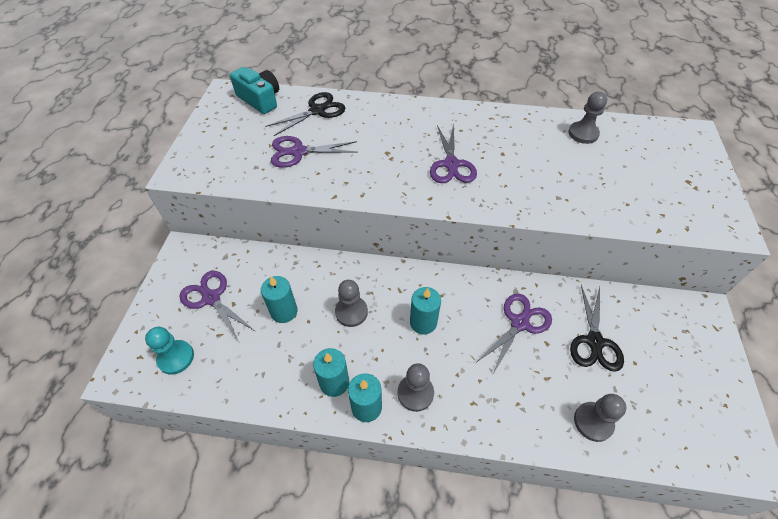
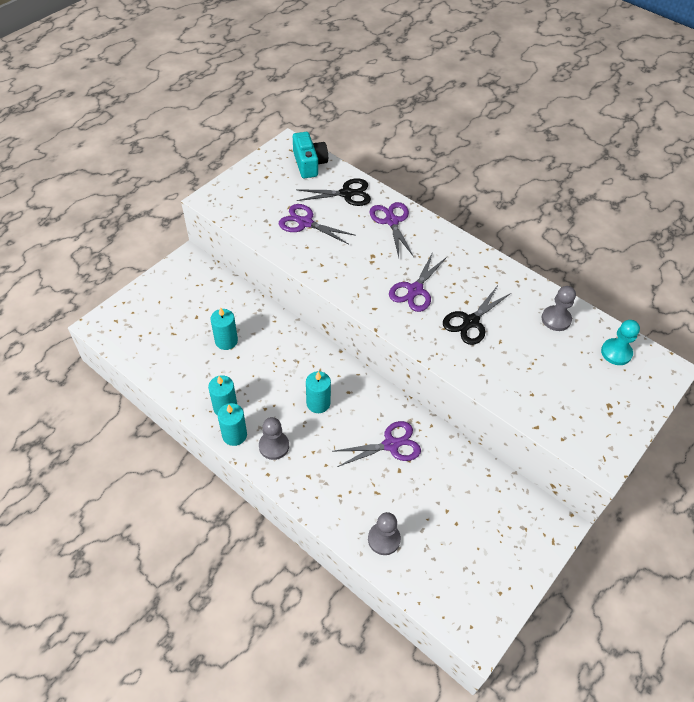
camera: 30 degrees right, 0 degrees up
(176, 358) = (137, 333): turquoise pawn -> turquoise pawn (616, 352)
(211, 298) = (184, 305): purple scissors -> purple scissors (392, 221)
(351, 312) = (272, 367): grey pawn -> none
(594, 342) = (438, 491): black scissors -> black scissors (470, 322)

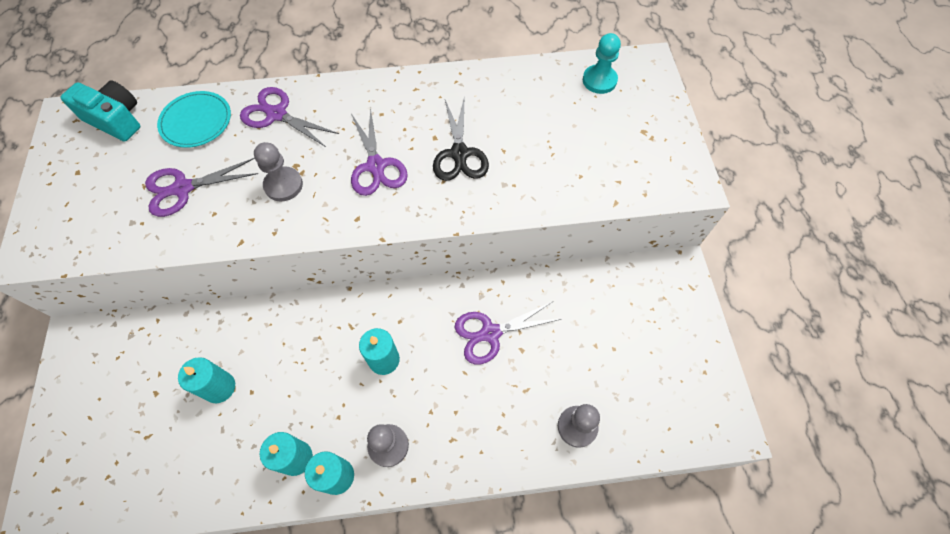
camera: 45 degrees left, 10 degrees up
(347, 194) = (196, 121): black scissors -> turquoise plate
(391, 445) = (490, 333): purple scissors -> purple scissors turned 135 degrees counterclockwise
(556, 319) = (524, 90): grey pawn -> grey pawn (283, 185)

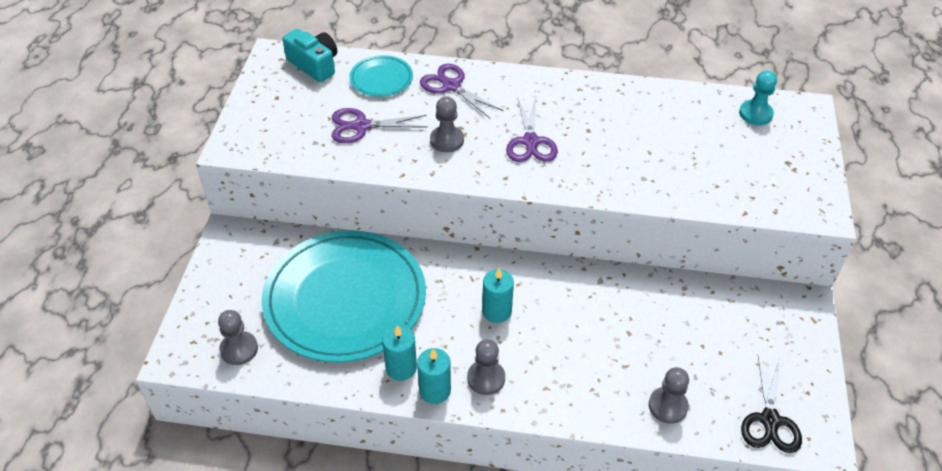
camera: 15 degrees right, 15 degrees down
(110, 485) = (239, 349): none -> grey pawn
(219, 387) = (345, 299): turquoise candle -> turquoise plate
(459, 154) = (608, 147): black scissors -> black scissors (770, 420)
(490, 333) = (601, 313): purple scissors -> none

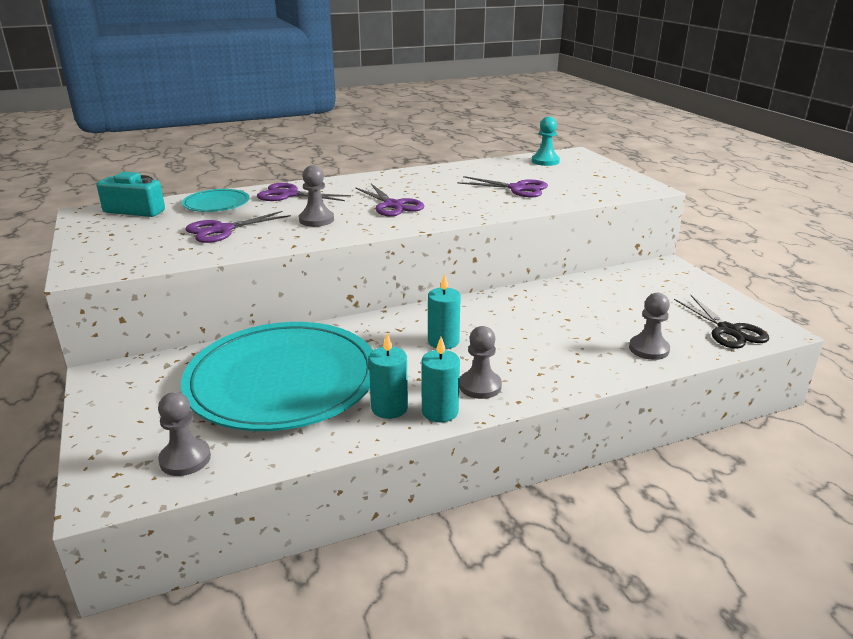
camera: 30 degrees left, 20 degrees down
(676, 158) = (517, 189): none -> purple scissors

